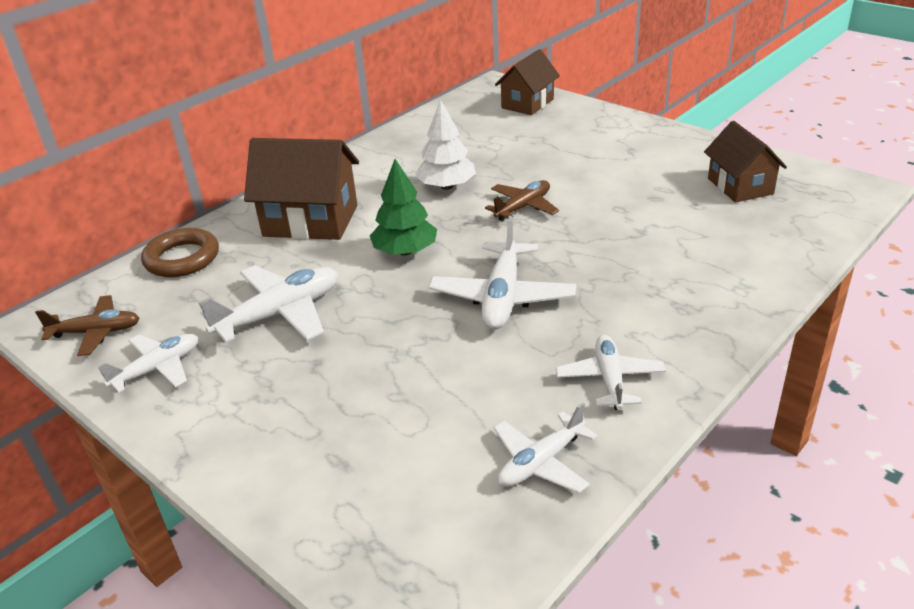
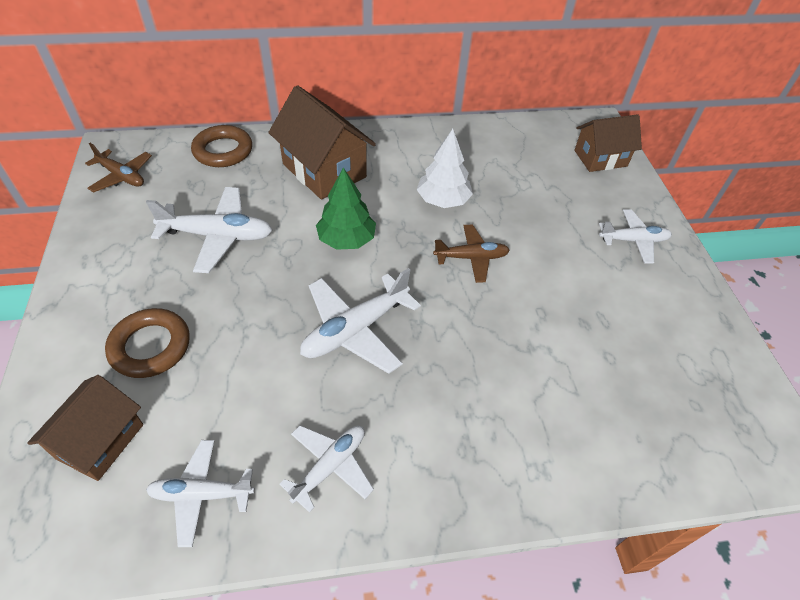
camera: 35 degrees right, 15 degrees up
(157, 369) = (115, 228): white plane -> white plane (633, 241)
(340, 416) = (150, 346): none -> brown ring
(740, 186) = (675, 365): brown house -> brown house (100, 441)

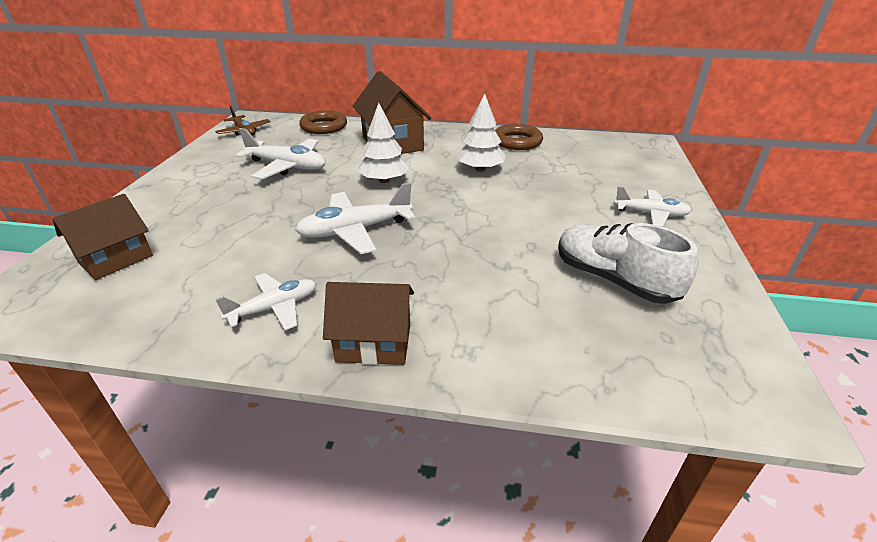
camera: 20 degrees right, 15 degrees down
(150, 346) = (193, 215): brown ring -> brown ring (517, 141)
(202, 494) = (161, 303): white plane -> none
(346, 239) = (384, 180): green tree -> white tree
(471, 258) = (484, 204): brown plane -> none
(600, 158) = (643, 161): brown house -> brown house (374, 343)
(631, 343) = (613, 280): none -> white shoe

